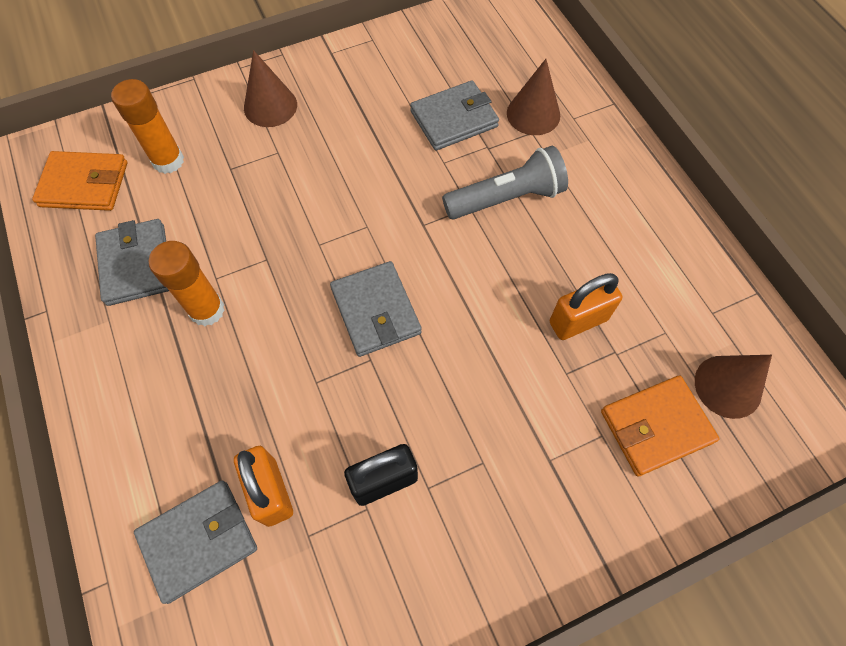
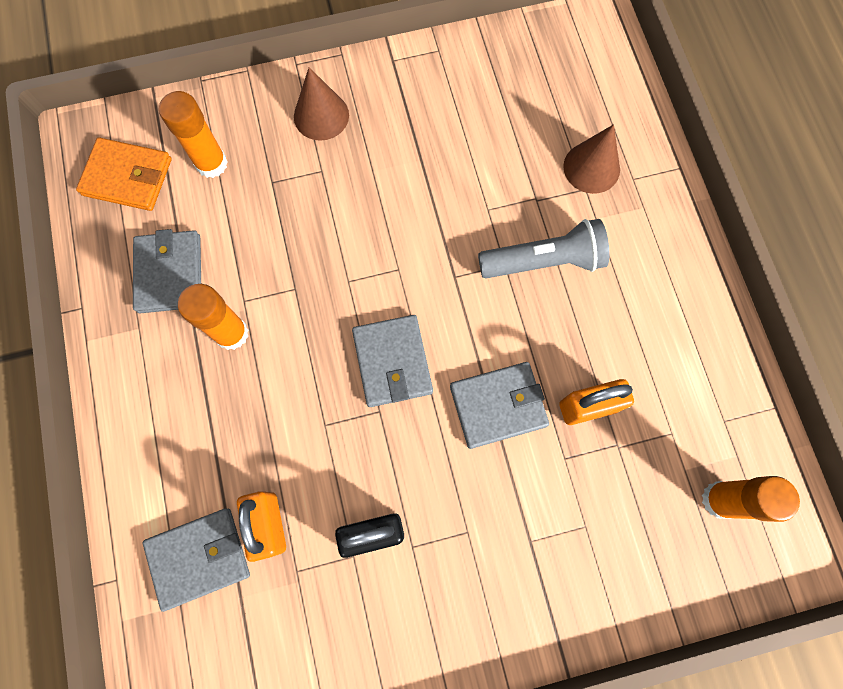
camera: 10 degrees right, 10 degrees up
(454, 119) = (507, 160): grey wallet -> grey wallet (498, 406)
(656, 426) = (639, 527): orange wallet -> none
(728, 386) = (719, 500): brown cone -> orange glue stick

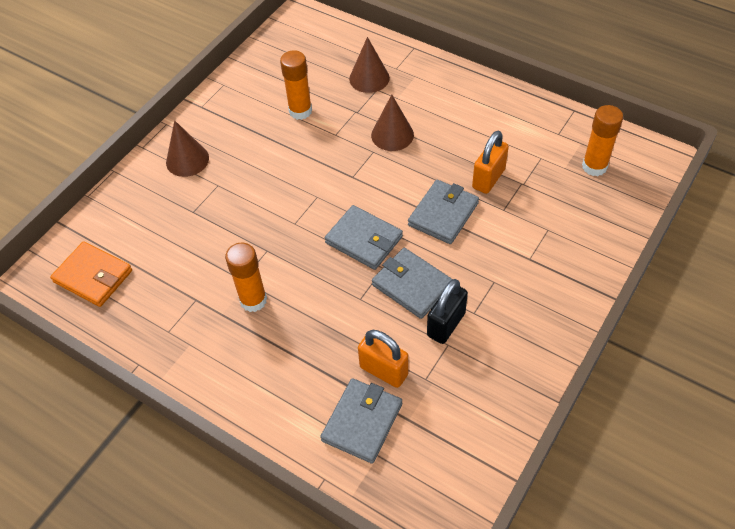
camera: 40 degrees left, 20 degrees down
(127, 177) = (93, 276): orange wallet -> orange wallet turned 60 degrees clockwise
(170, 273) = (179, 302): grey wallet -> grey wallet (412, 285)
(211, 163) = (143, 230): orange glue stick -> orange glue stick (300, 111)
(544, 261) = (392, 135): grey flashlight -> brown cone

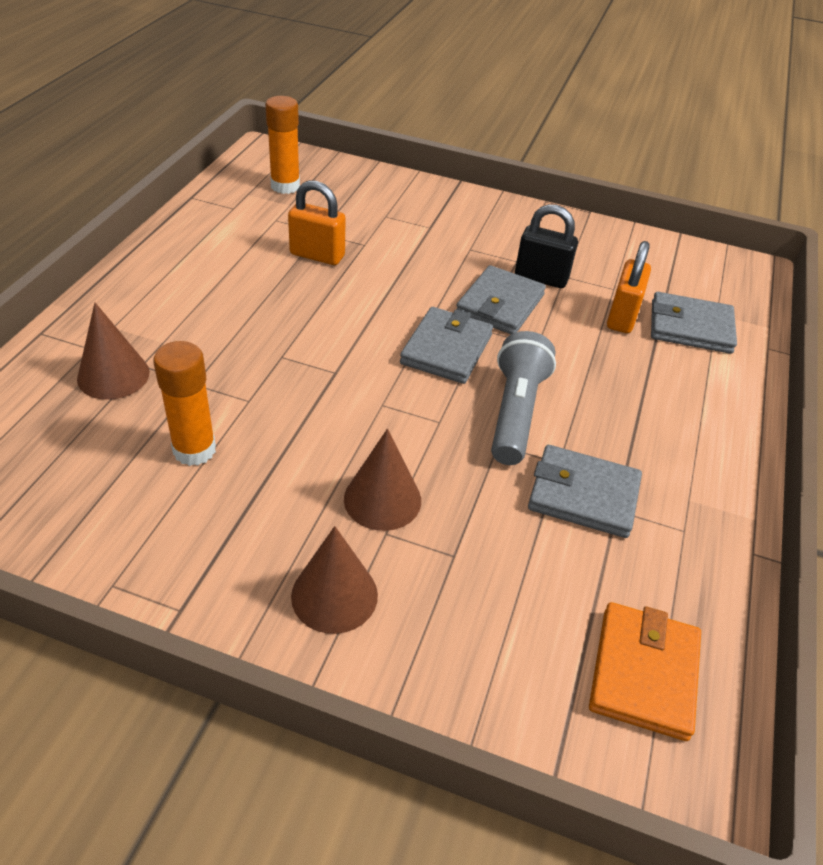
camera: 110 degrees left, 10 degrees down
(253, 300) = (587, 443): orange glue stick -> none
(291, 266) = (516, 412): none -> grey flashlight
(392, 135) = (245, 340): brown cone -> brown cone (382, 499)
(443, 214) = (384, 287): grey wallet -> grey wallet (583, 495)

